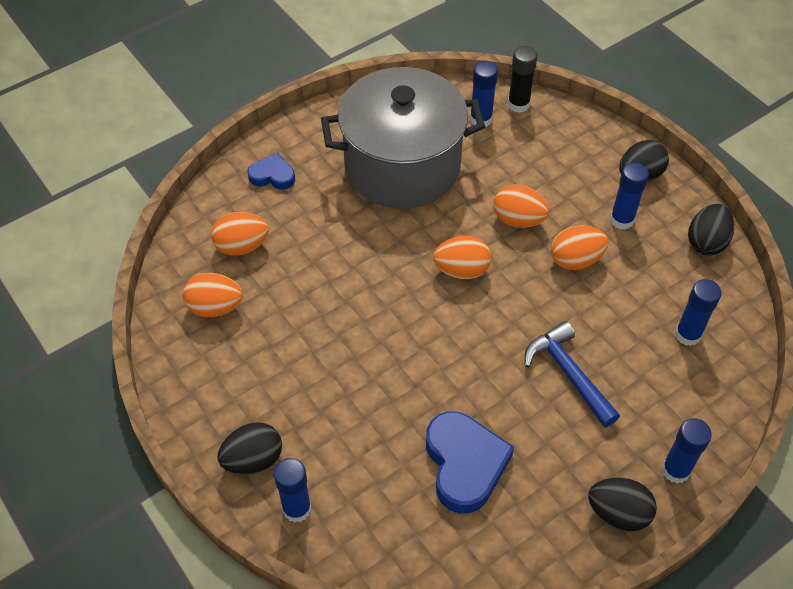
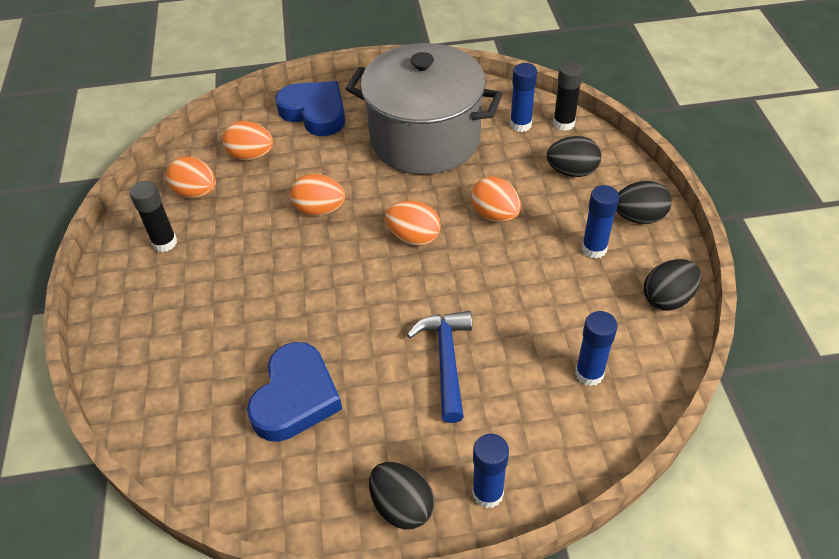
camera: 30 degrees right, 5 degrees down
(224, 372) = (165, 243): none -> black glue stick
(253, 460) = (132, 317): black egg -> black egg (572, 171)
(272, 176) = (315, 112): blue heart -> blue heart, size x1.79
(297, 509) = (134, 370): blue glue stick -> none
(575, 260) = (524, 266): orange egg -> orange egg (320, 209)

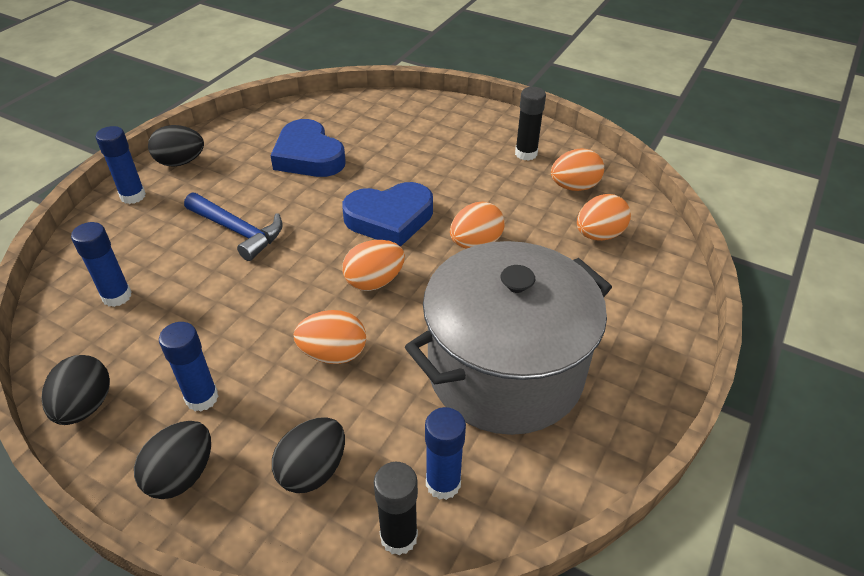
camera: 125 degrees right, 5 degrees down
(315, 112) = (636, 308): blue heart -> blue heart (390, 219)

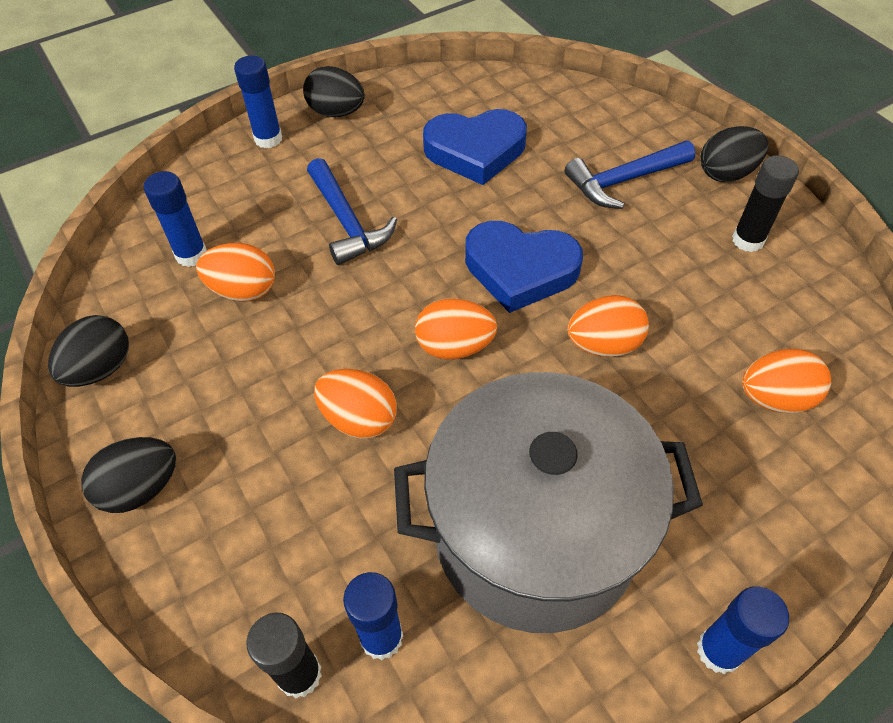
camera: 30 degrees right, 10 degrees up
(202, 398) = (204, 410): blue glue stick -> blue glue stick (719, 651)
(308, 156) = (475, 151): blue heart -> blue heart turned 90 degrees counterclockwise
(313, 470) = (261, 548): black egg -> black egg (726, 173)
(425, 144) = (623, 181): none -> blue hammer
(574, 187) = (784, 314): orange egg -> orange egg (243, 290)

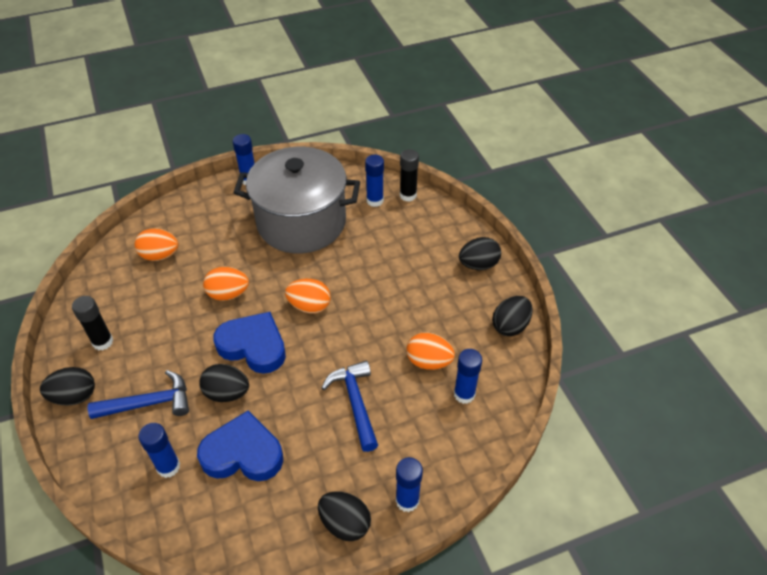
camera: 170 degrees left, 5 degrees down
(359, 419) = (369, 278): orange egg -> none
(528, 206) = (227, 393): none -> black egg
(556, 127) = (168, 467): none -> blue glue stick

